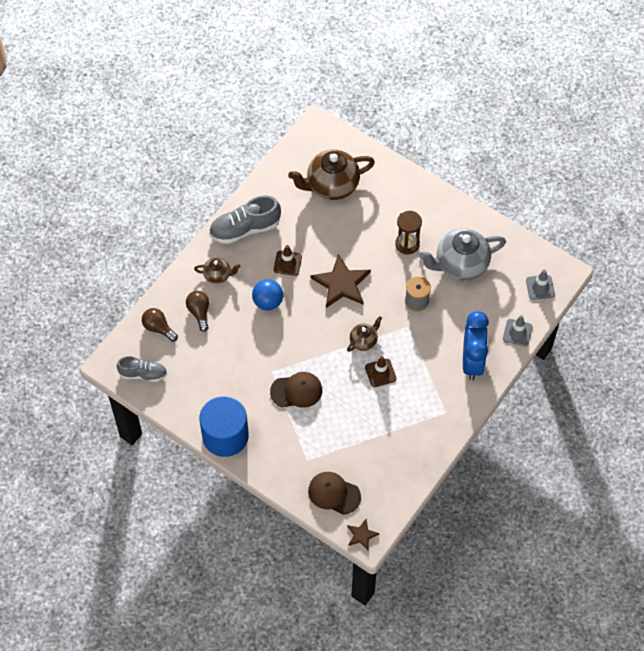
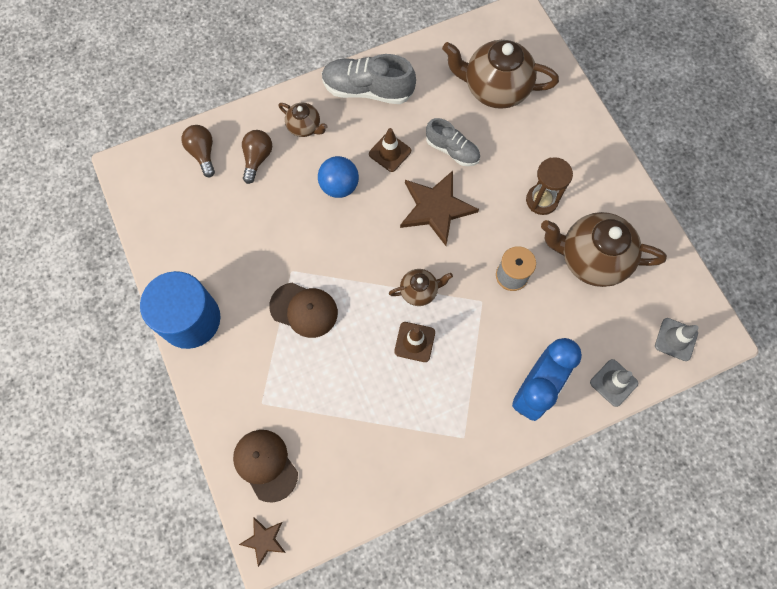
camera: 30 degrees right, 10 degrees up
(143, 374) = (152, 196): grey shoe -> grey shoe (452, 150)
(460, 265) = (591, 258): grey teapot -> brown teapot

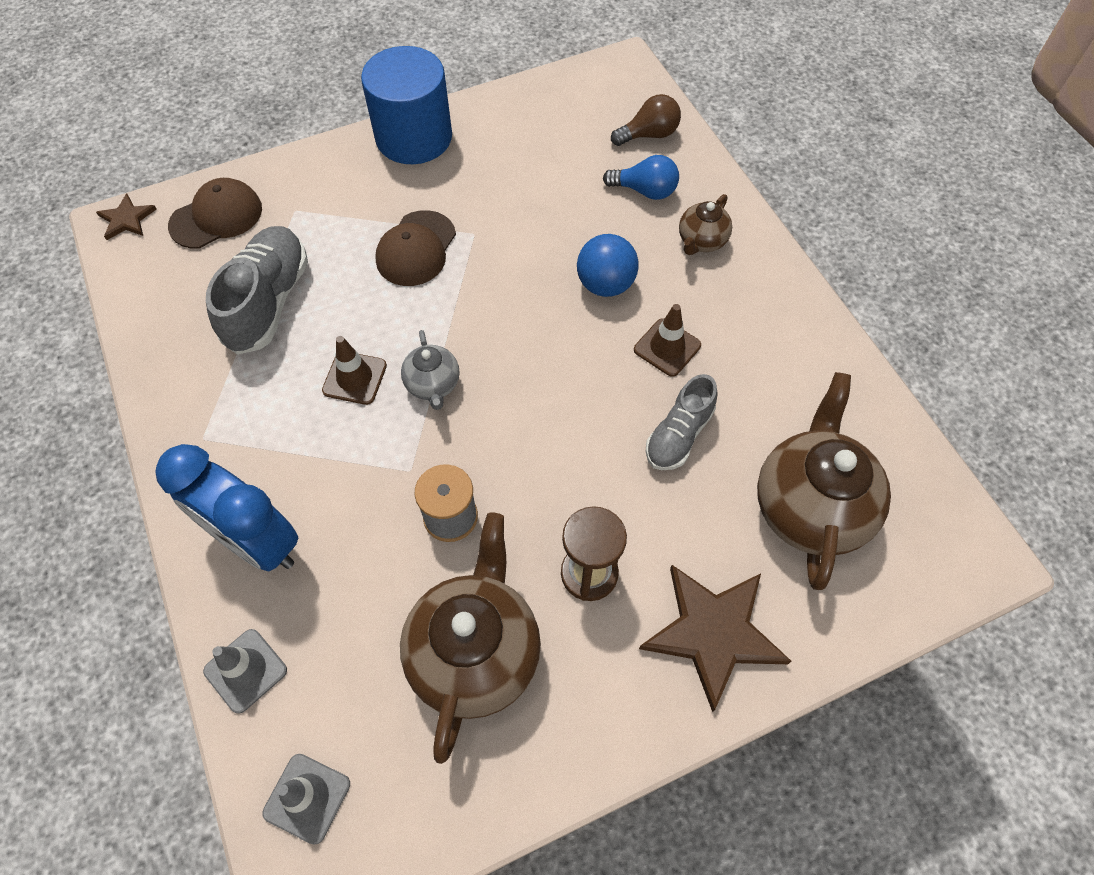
camera: 90 degrees right, 10 degrees down
(257, 158) = (645, 191): brown light bulb -> blue light bulb
(368, 90) = (777, 318): grey shoe -> grey shoe (268, 302)
(419, 291) = (433, 385): brown teapot -> grey teapot
(436, 208) = (571, 410): brown star -> brown star (713, 633)

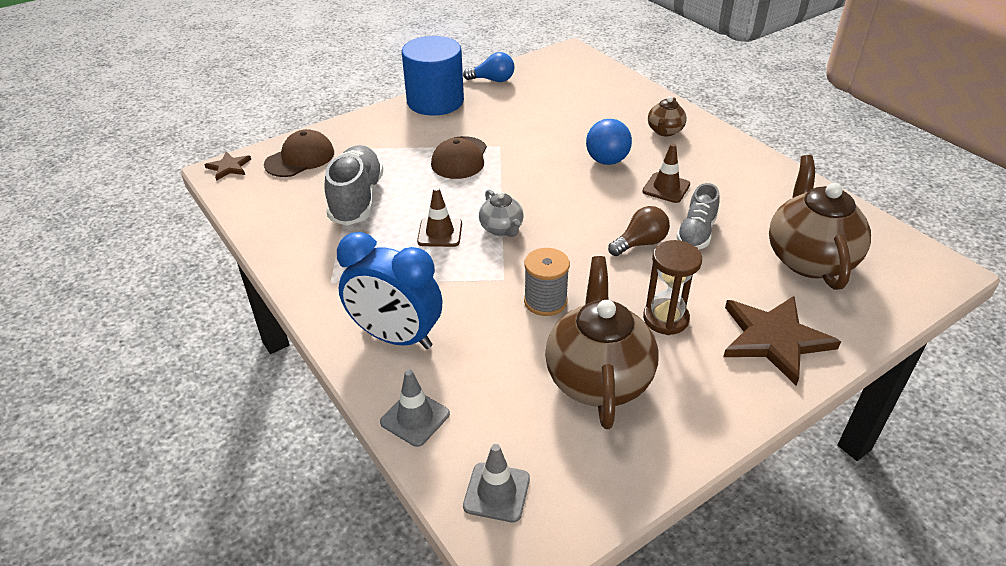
camera: 10 degrees left, 20 degrees down
(645, 191) = (613, 111): blue light bulb -> blue light bulb (493, 80)
(648, 135) = (603, 83): brown light bulb -> brown light bulb (640, 243)

